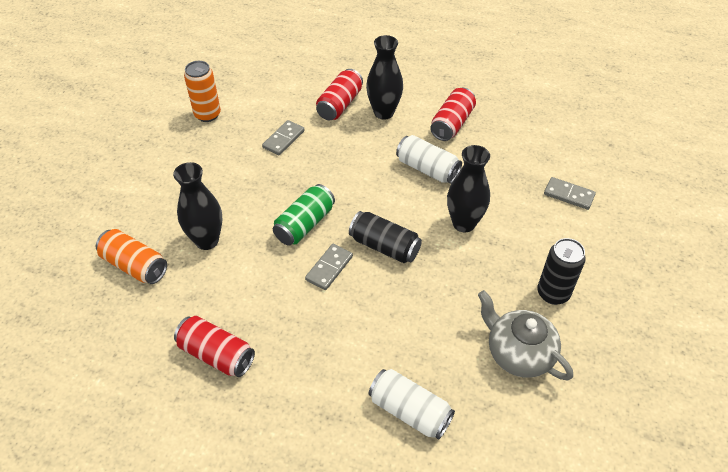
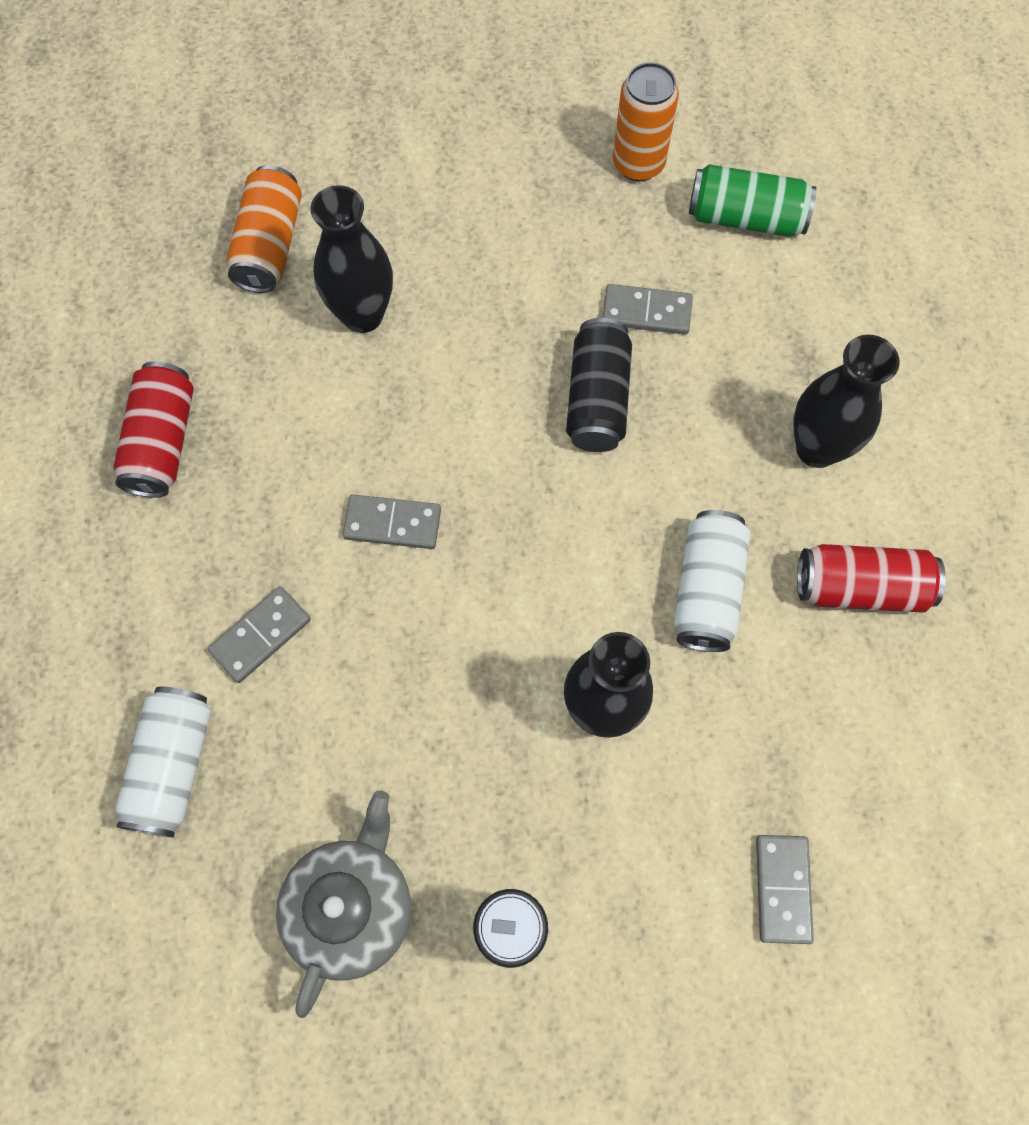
camera: 65 degrees right, 20 degrees up
(304, 224) = (467, 441): green can -> green can (746, 217)
(339, 104) = (792, 361): red can -> none
(357, 345) = (261, 636): none -> grey domino
(384, 246) = (480, 592): black can -> black can (597, 398)

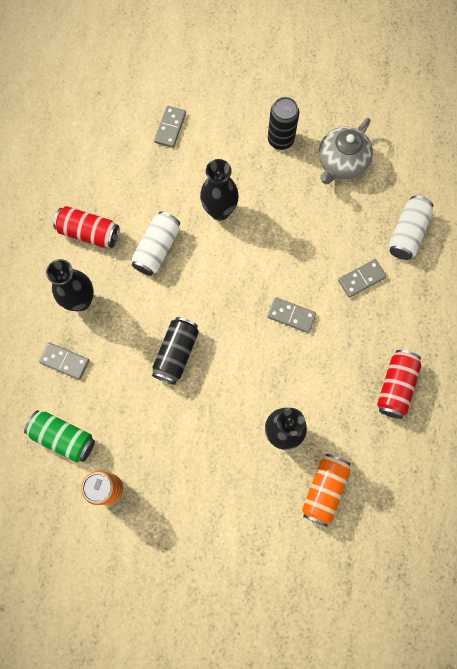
camera: 165 degrees left, 5 degrees up
(646, 312) = (136, 394): grey domino -> grey domino (65, 361)

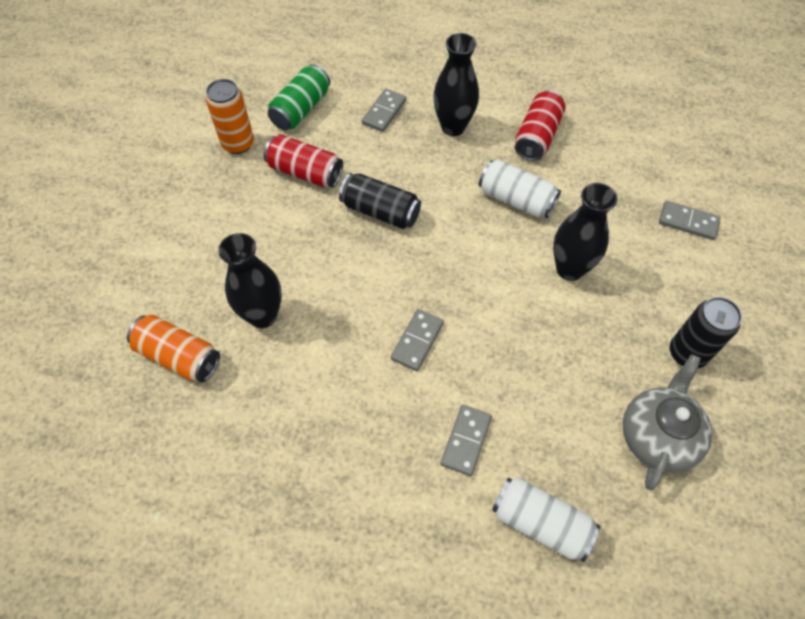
camera: 95 degrees right, 15 degrees down
(341, 163) = (657, 435): grey teapot -> grey teapot turned 75 degrees clockwise
(361, 279) = (466, 441): grey domino -> grey domino turned 45 degrees clockwise
(395, 386) = (297, 468): red can -> red can (305, 172)

